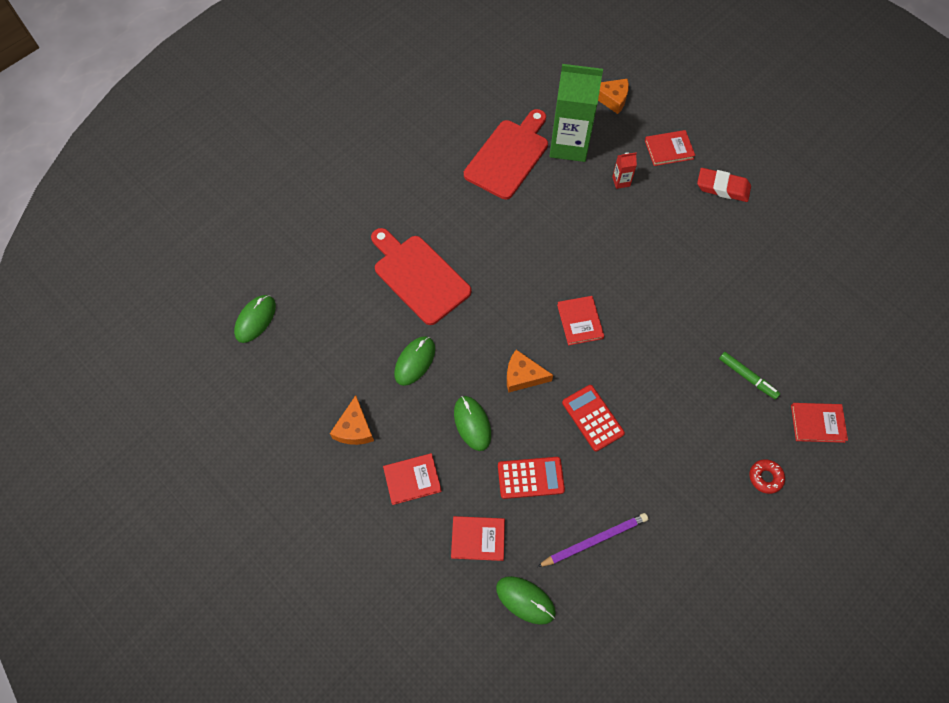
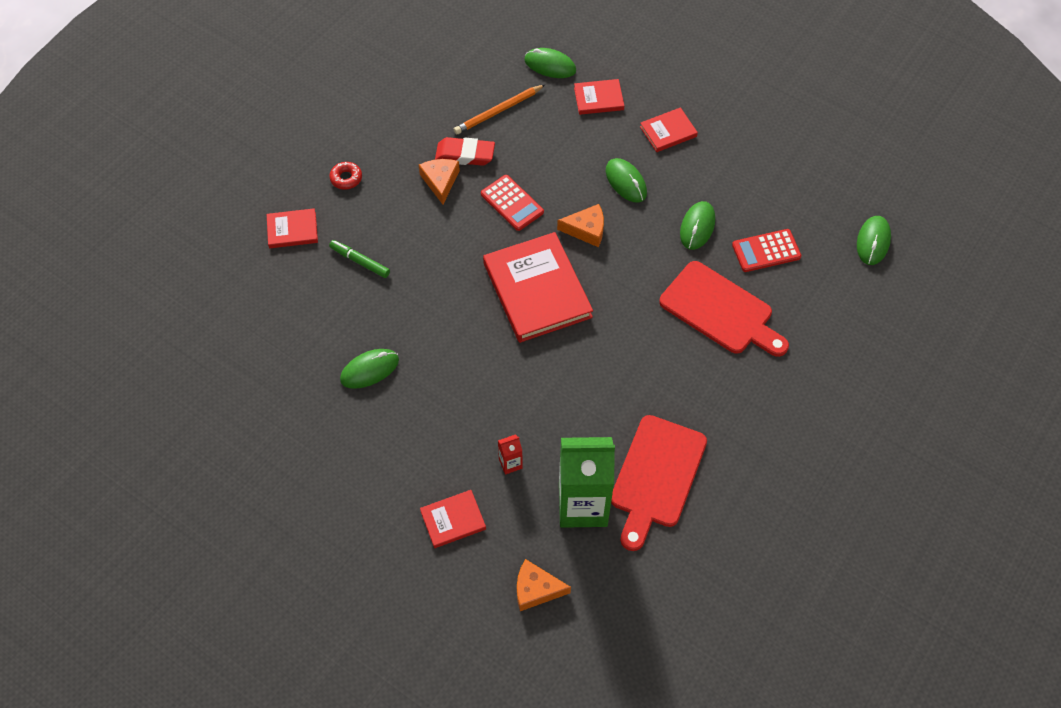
camera: 170 degrees right, 5 degrees down
(354, 428) = (735, 162): orange cheese -> orange cheese (440, 181)
(530, 478) = (562, 148): red calculator -> red calculator (766, 251)
(580, 321) = (537, 290): red book -> red book, size x2.02
(594, 540) = (498, 111): purple pencil -> orange pencil
(722, 188) = (383, 475): red eraser -> red eraser (465, 155)
(735, 272) = (369, 370): none -> green mouse

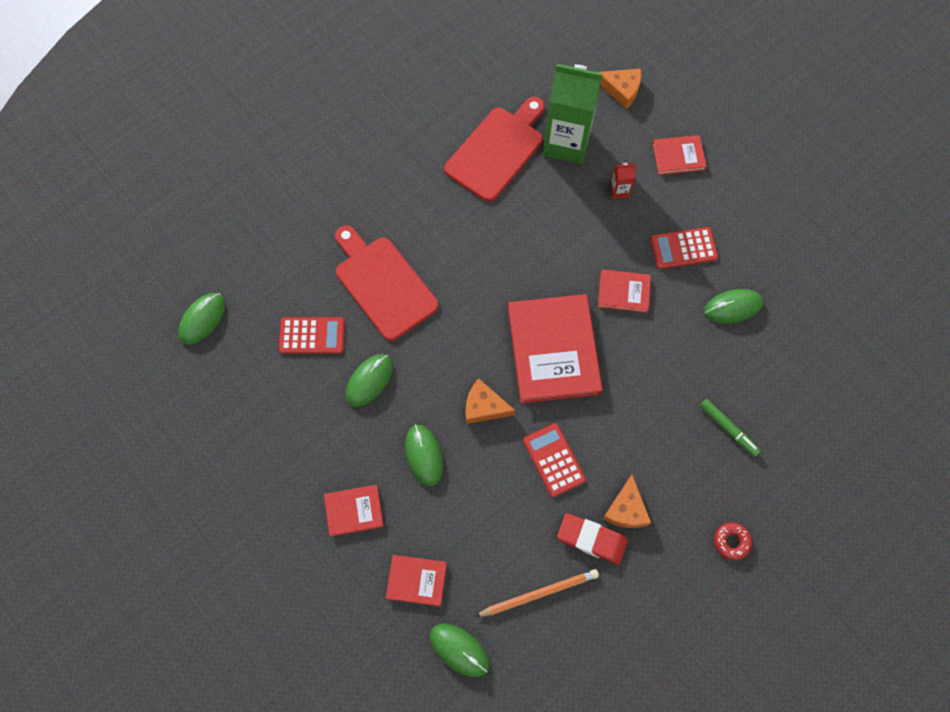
camera: 165 degrees left, 10 degrees up
(292, 230) = (797, 487): red book -> red book (623, 292)
(429, 417) = (683, 248): none -> red calculator

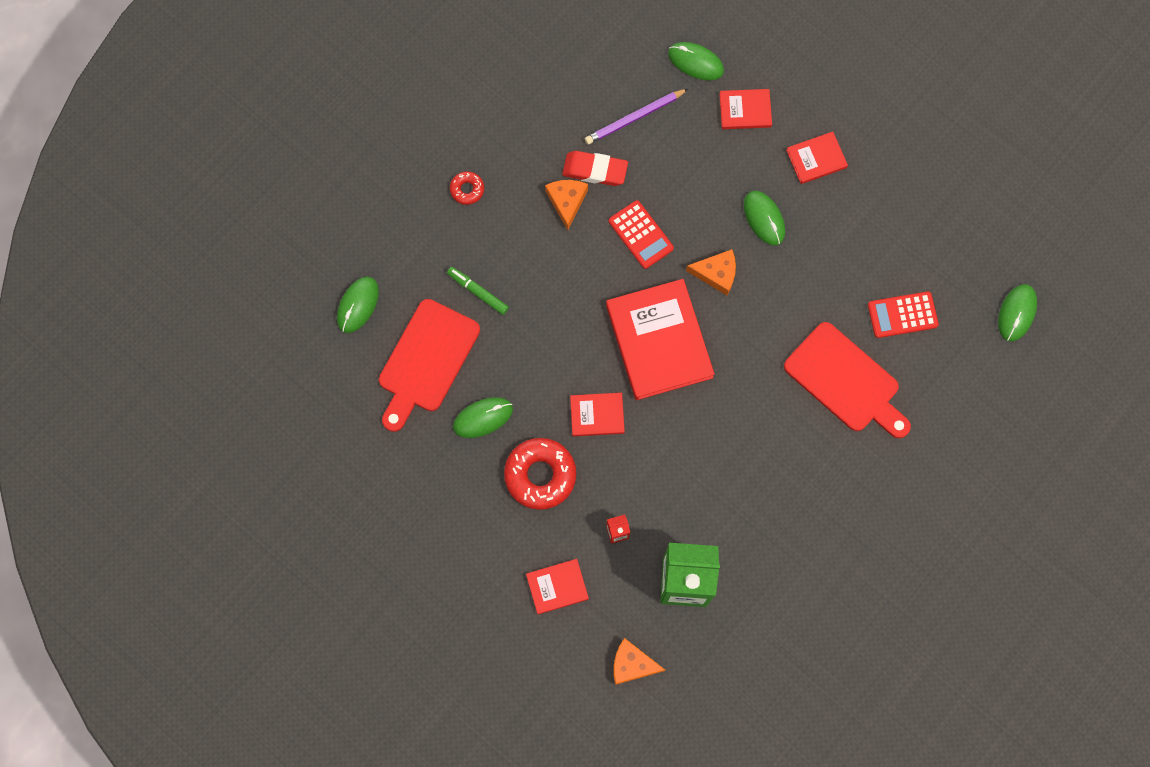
camera: 170 degrees right, 5 degrees up
(369, 381) = (833, 280): green mouse -> green mouse (358, 305)
(497, 150) = (760, 559): red cutting board -> red cutting board (426, 361)
(539, 593) = (635, 118): orange pencil -> purple pencil
(683, 248) = (540, 475): red calculator -> red donut

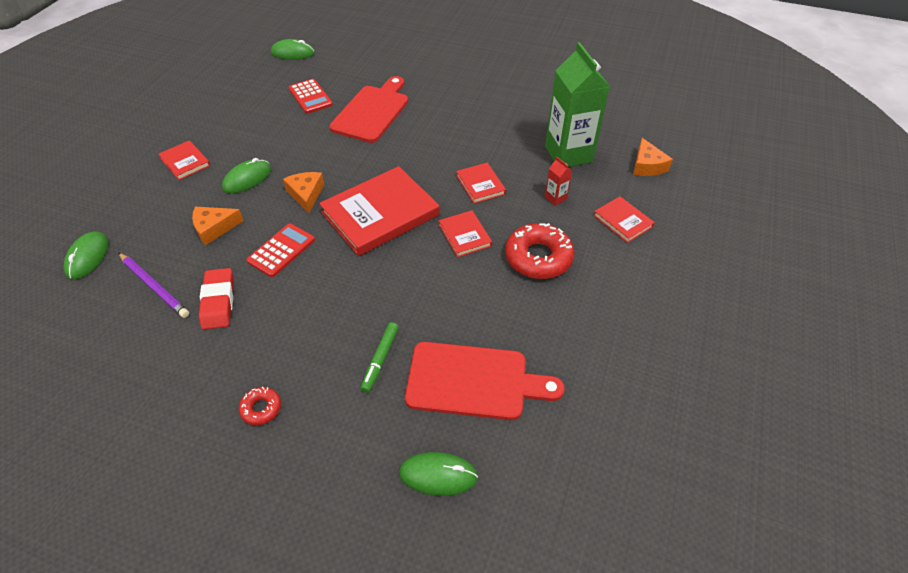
camera: 110 degrees left, 25 degrees down
(483, 418) = (509, 314): green mouse -> none
(567, 202) = (258, 314): orange cheese -> orange cheese (214, 228)
(745, 110) = (140, 212): red book -> red book (480, 185)

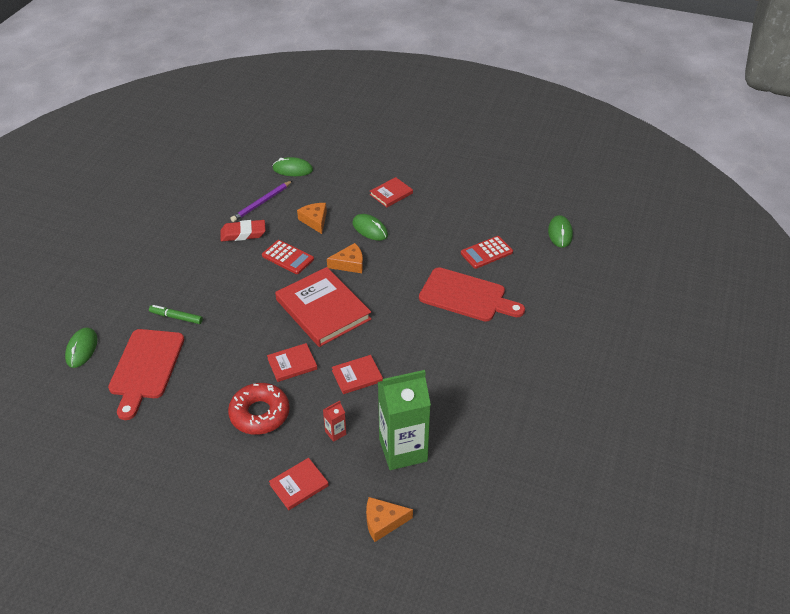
camera: 90 degrees right, 5 degrees down
(261, 408) = (153, 265): red donut -> none

